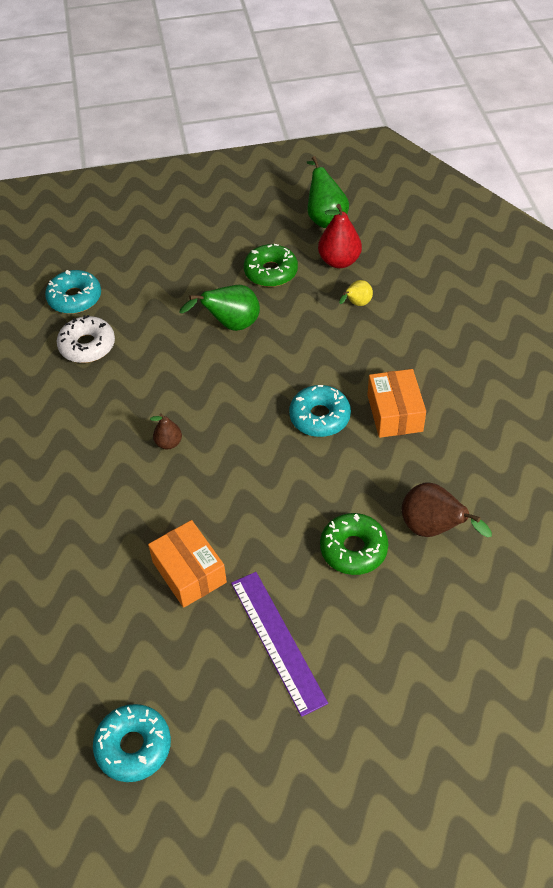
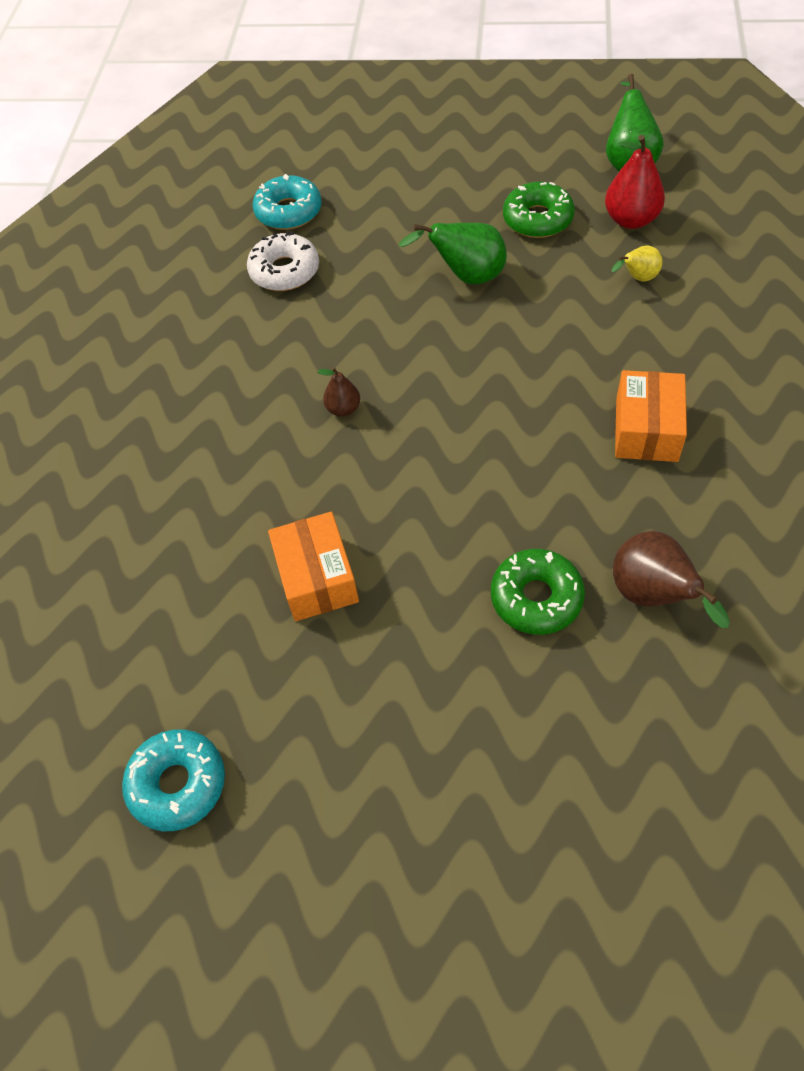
camera: 20 degrees right, 5 degrees up
(277, 641) = (400, 695): purple ruler -> none
(319, 417) = (544, 414): turquoise donut -> none

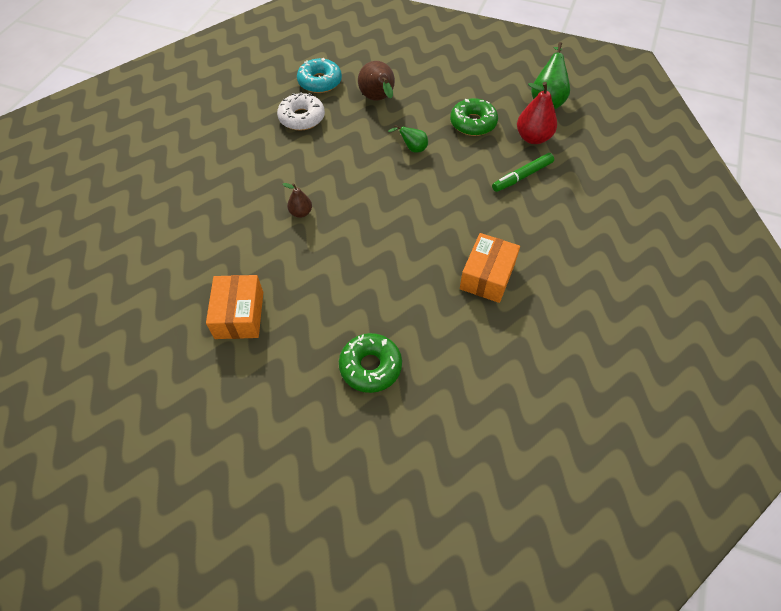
camera: 10 degrees right, 0 degrees up
(178, 784) = (100, 421): turquoise donut -> none
(466, 277) = (412, 149): green pear -> green pear, size x0.57
(637, 278) = (522, 176): yellow pear -> green marker
(653, 596) = (446, 386): brown pear -> brown pear (378, 99)

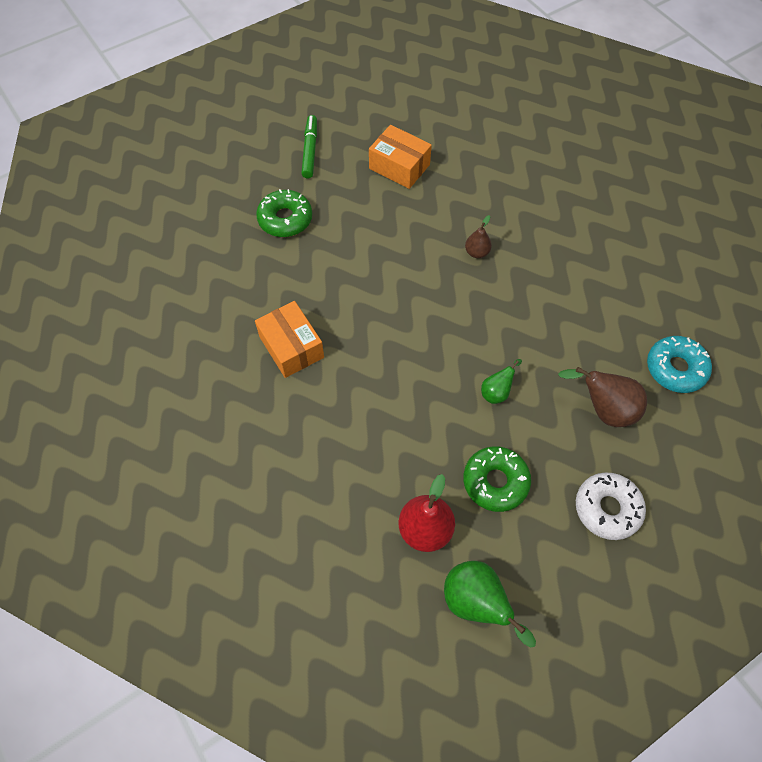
camera: 125 degrees right, 5 degrees up
(302, 118) = (617, 319): white donut -> white donut (607, 508)
(522, 176) = (378, 469): green marker -> green marker (310, 150)

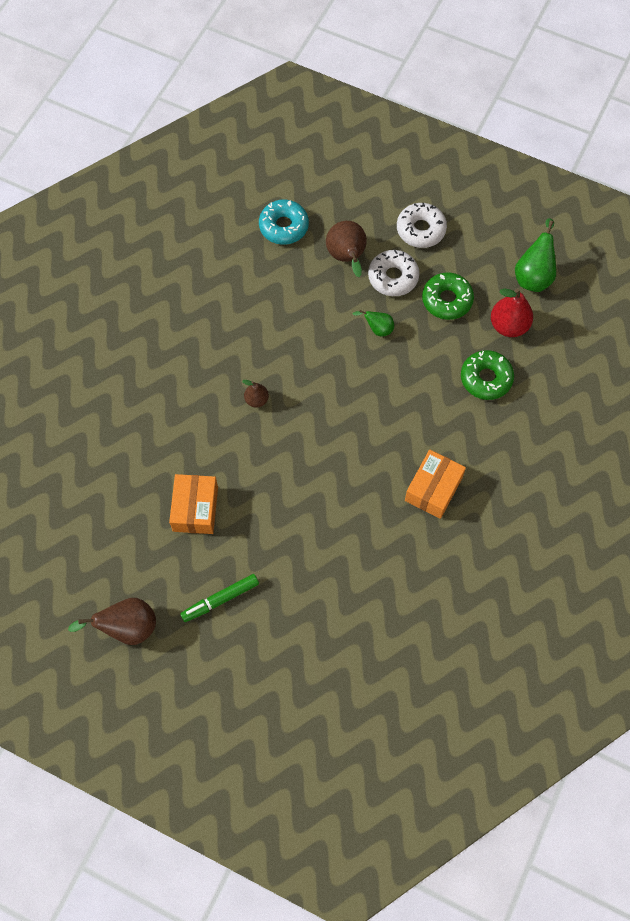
camera: 120 degrees left, 5 degrees up
(285, 219) = (313, 572): green donut -> green donut (486, 378)
(331, 90) = (127, 628): none -> brown pear
(555, 442) = (393, 277): none -> white donut

